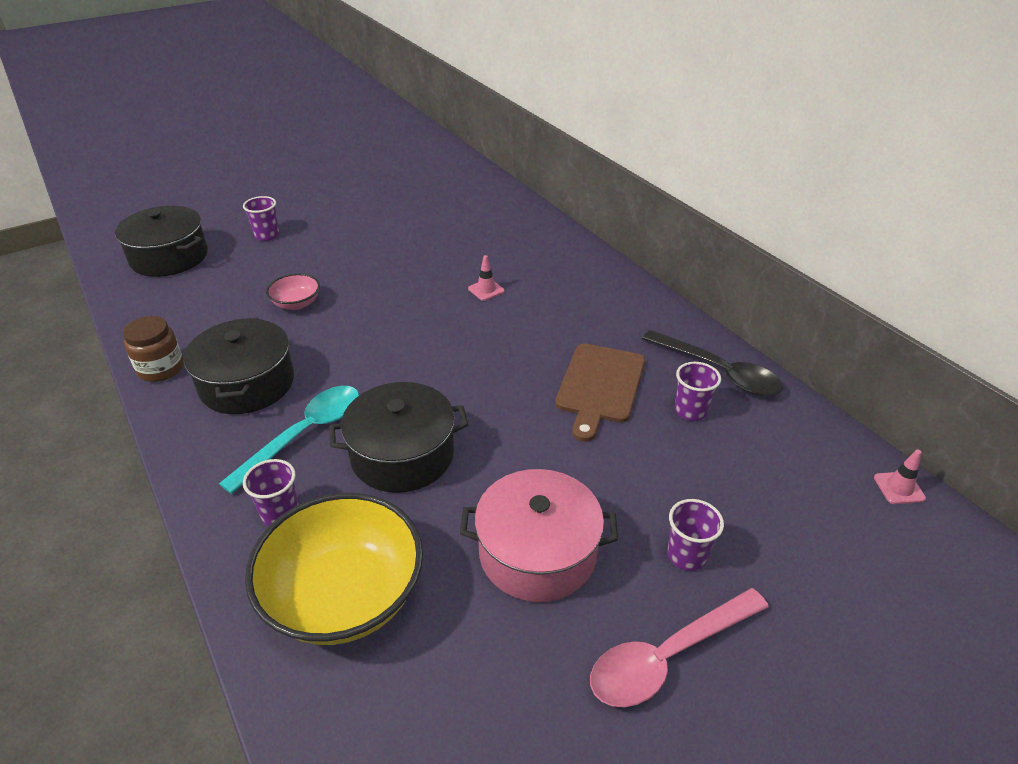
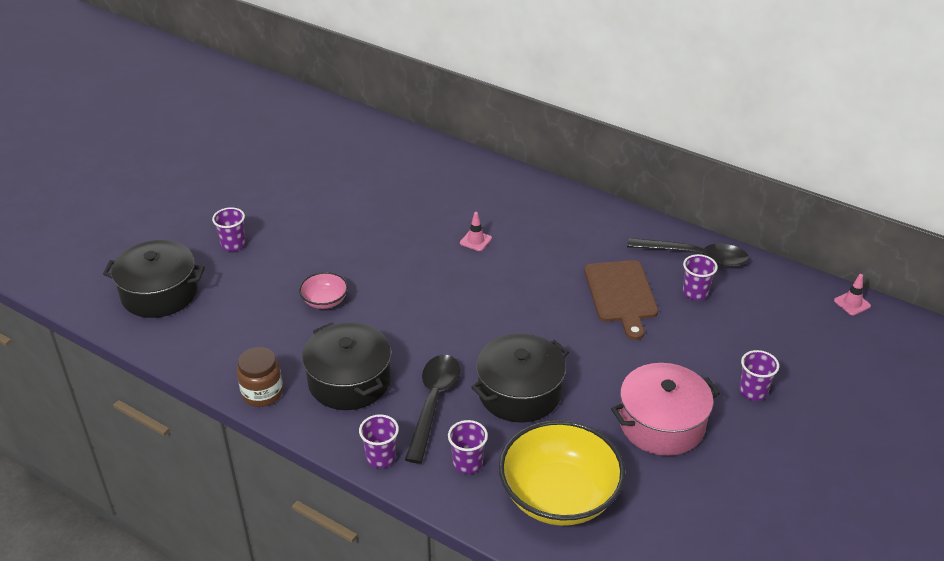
camera: 25 degrees left, 0 degrees up
(202, 472) = (381, 457): none -> purple cup
(305, 434) = (433, 403): turquoise spoon -> black spoon
(667, 656) = (779, 454): pink spoon -> none

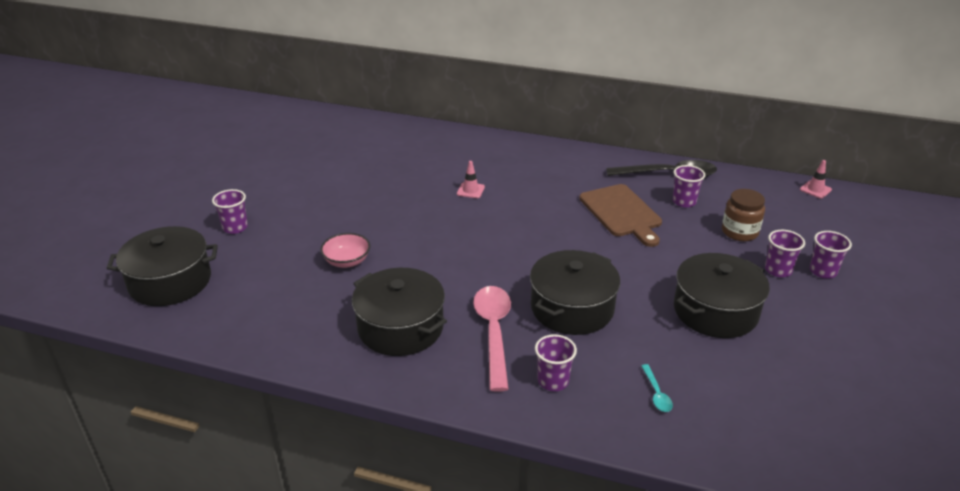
camera: 15 degrees left, 5 degrees down
(262, 393) = (313, 355): brown jar -> brown jar (739, 232)
(381, 457) = (463, 393): purple cup -> purple cup (823, 271)
(433, 403) = (493, 332): black spoon -> pink spoon
(559, 496) = (656, 394): yellow bowl -> turquoise spoon
(661, 424) = (715, 311): pink pot -> black pot

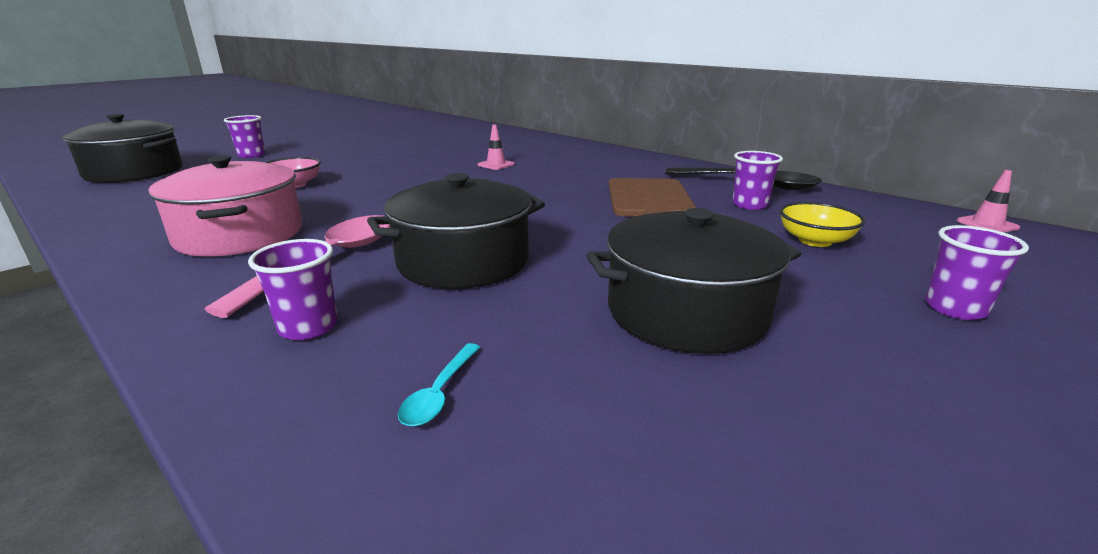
camera: 25 degrees right, 10 degrees down
(400, 327) = (240, 235): black pot -> pink pot
(739, 232) = (815, 241): brown jar -> yellow bowl
(778, 270) = (856, 289): purple cup -> none

